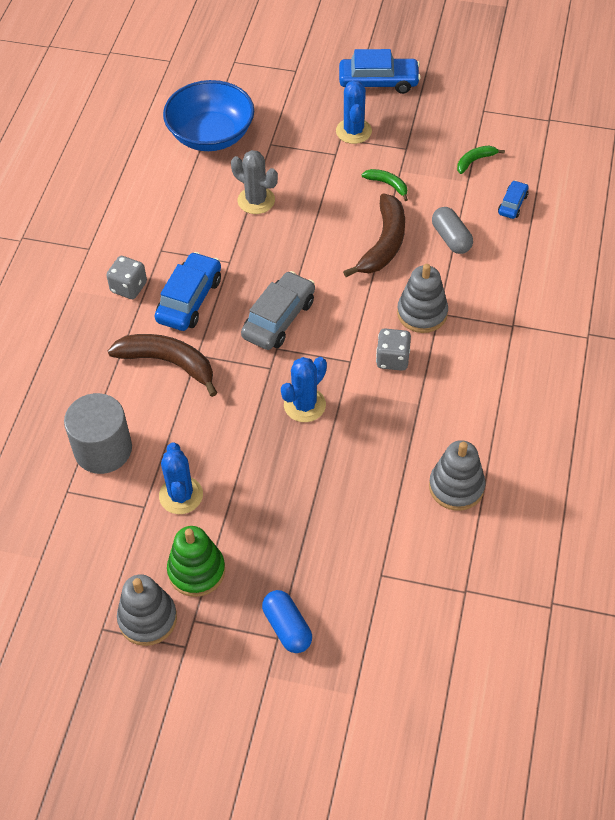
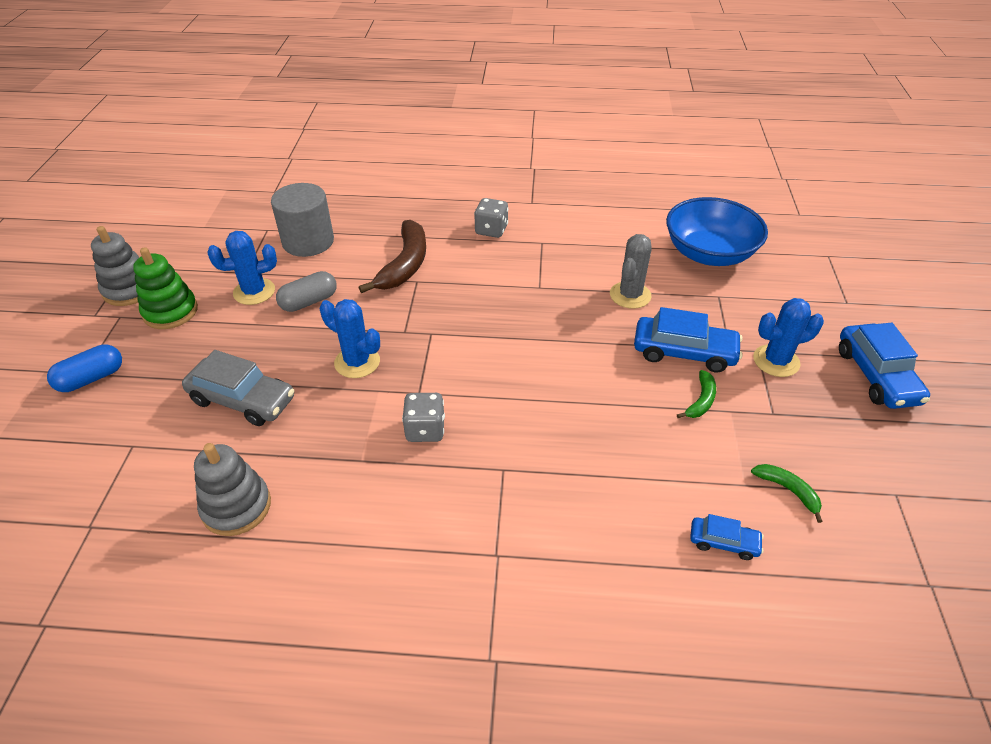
camera: 80 degrees right, 10 degrees down
(189, 300) = (483, 267): blue car -> blue car (684, 352)
(279, 319) = (470, 330): grey car -> grey car (242, 400)
(384, 243) = (602, 406): brown banana -> none
(422, 313) = (499, 452): grey stacking toy -> none
(451, 238) = (632, 473): grey capsule -> grey capsule (309, 302)

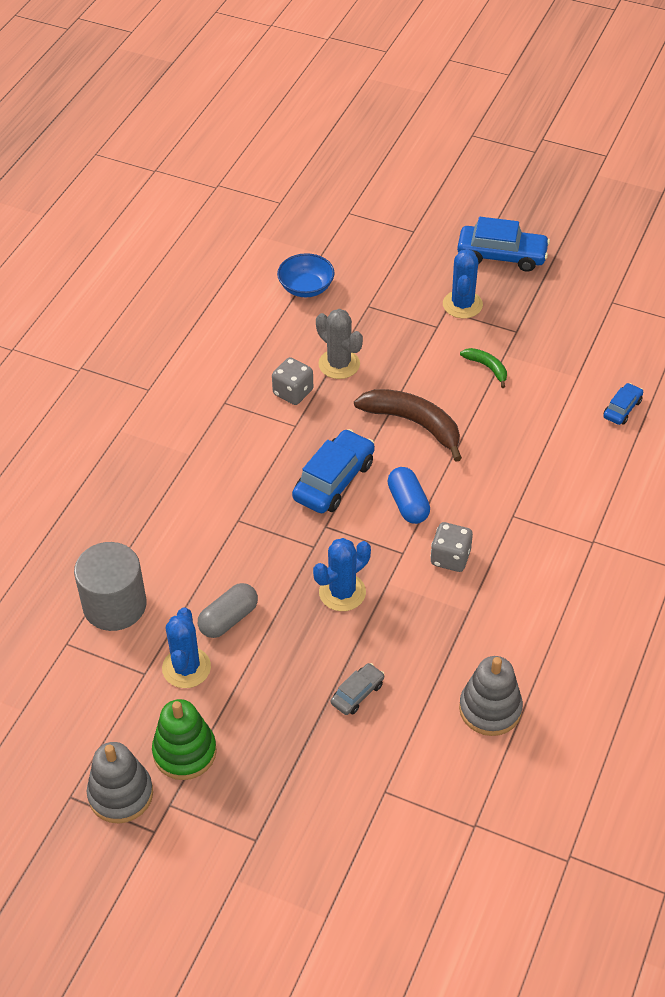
camera: 70 degrees left, 5 degrees up
(91, 378) = (269, 830): blue capsule -> blue capsule (408, 504)
(242, 400) = (357, 693): grey car -> grey car, size x0.54
(309, 302) = (228, 619): grey capsule -> grey capsule turned 60 degrees clockwise
(405, 264) = (205, 524): brown banana -> brown banana (413, 423)
(491, 230) = (181, 437): grey dice -> grey dice (293, 392)
(684, 352) = (428, 356): blue car -> blue car (334, 480)
(709, 253) = (306, 287): blue bowl -> blue bowl, size x0.58
(788, 490) = (590, 355): green banana -> none

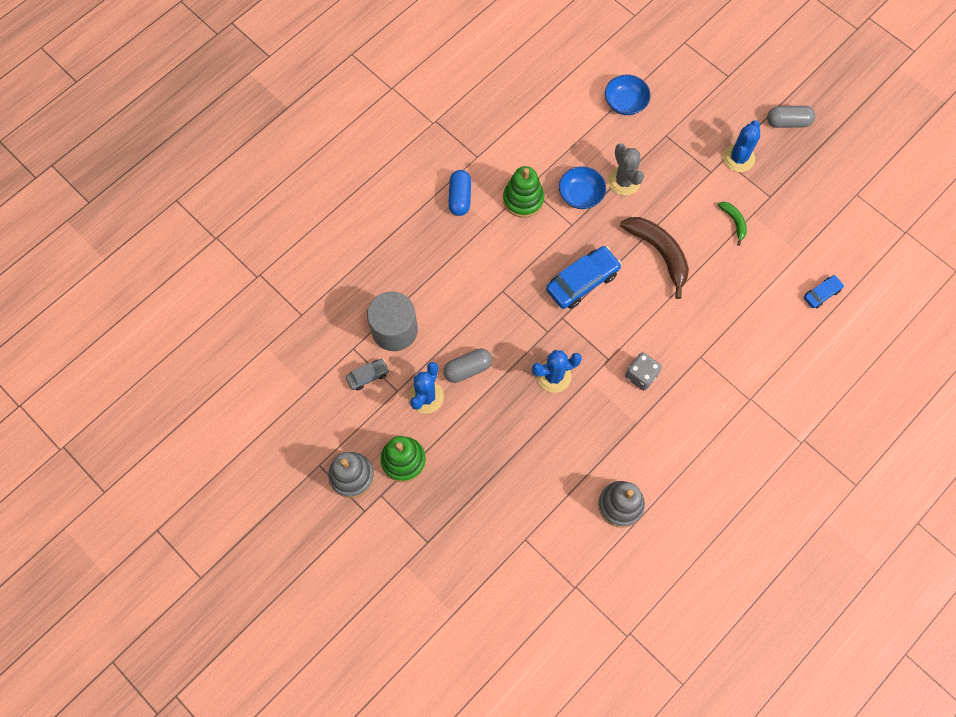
camera: 20 degrees right, 20 degrees up
(224, 417) = (523, 199): none -> green stacking toy
(293, 392) = (580, 195): grey dice -> blue bowl
(357, 693) = (534, 459): grey car -> grey car (368, 376)
(408, 504) = (628, 320): blue capsule -> blue capsule (460, 198)
(501, 256) = (788, 122): blue car -> grey capsule

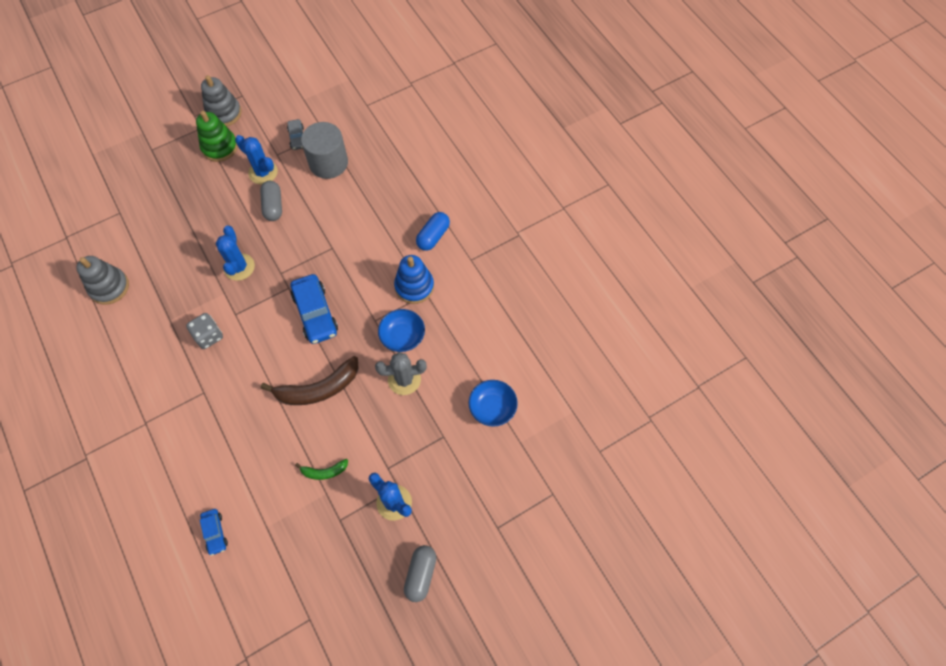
camera: 105 degrees right, 5 degrees down
(460, 198) = (433, 236): blue capsule -> blue capsule turned 75 degrees counterclockwise
(523, 199) = (414, 286): green stacking toy -> blue stacking toy

